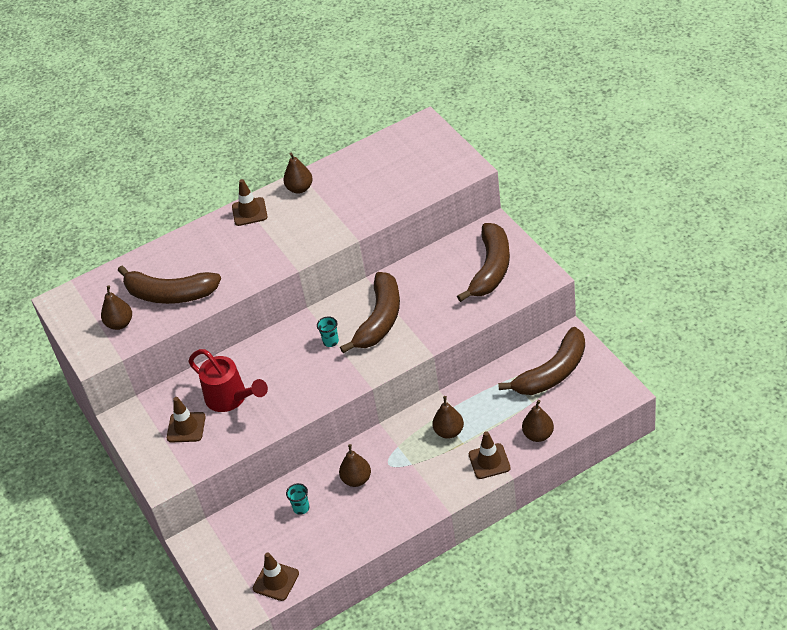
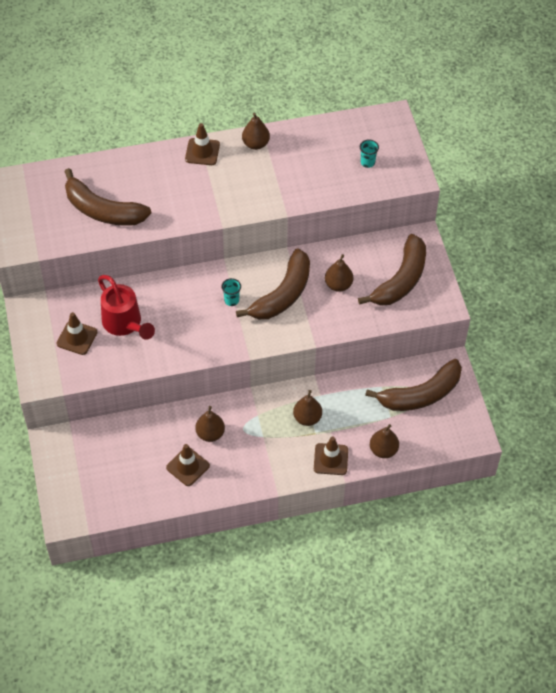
camera: 10 degrees right, 10 degrees up
(120, 324) = (49, 224): brown pear -> brown pear (338, 285)
(276, 581) = (107, 502): brown traffic cone -> brown traffic cone (188, 466)
(301, 508) = (153, 443): turquoise cup -> turquoise cup (367, 162)

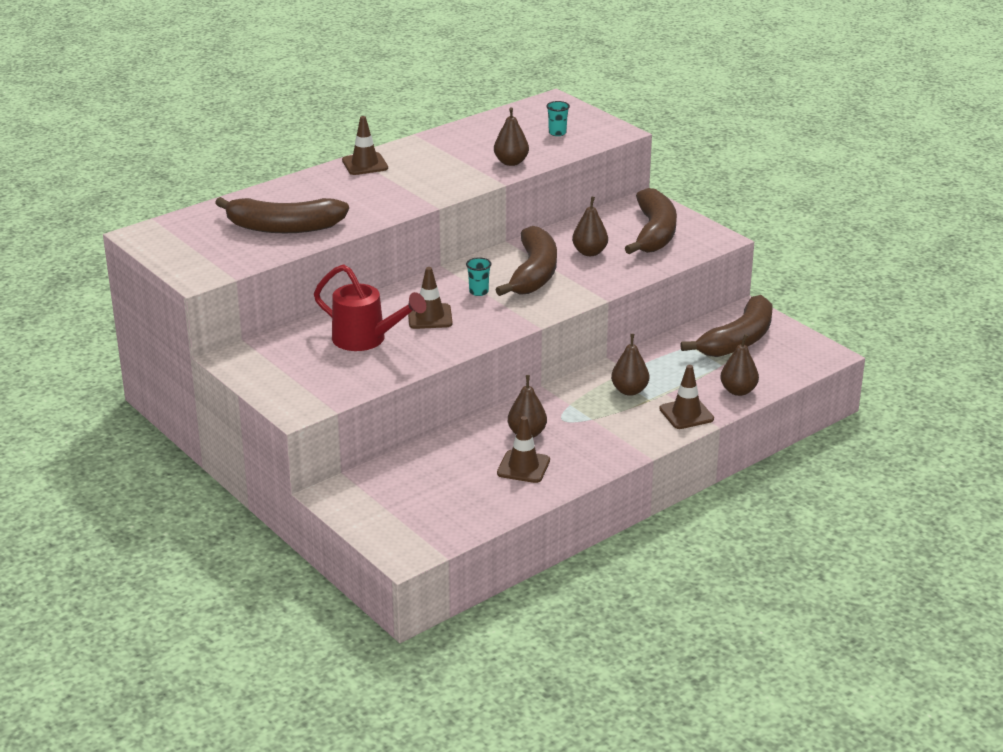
camera: 25 degrees left, 25 degrees down
(77, 338) = (315, 364): brown traffic cone -> brown traffic cone (430, 317)
(255, 144) = (421, 147): brown pear -> brown pear (511, 162)

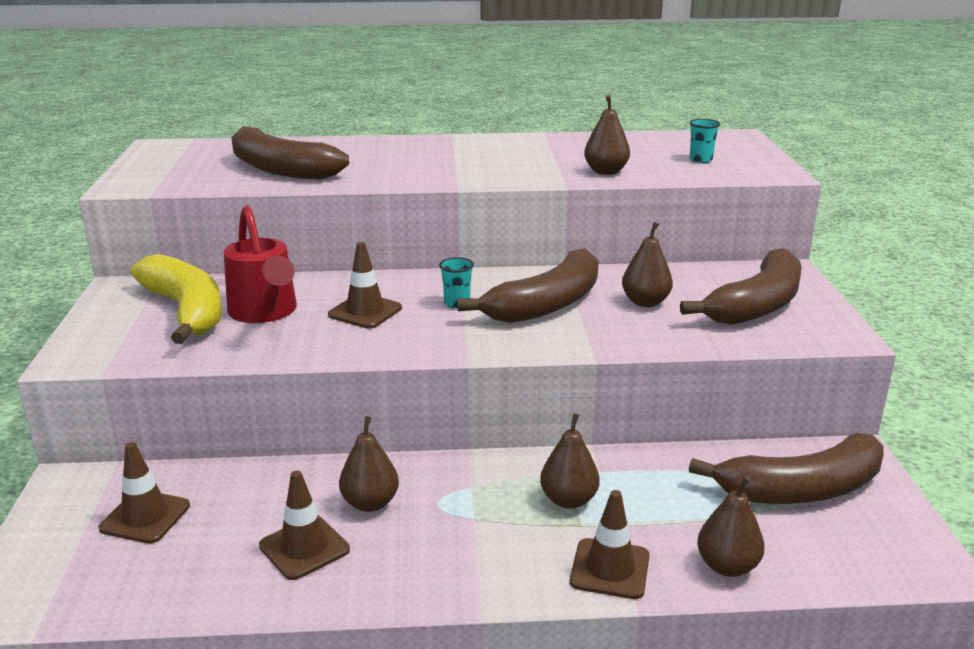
camera: 35 degrees right, 5 degrees down
(311, 357) = (186, 311): none -> yellow banana
(365, 164) = (452, 142): brown traffic cone -> brown traffic cone (145, 517)

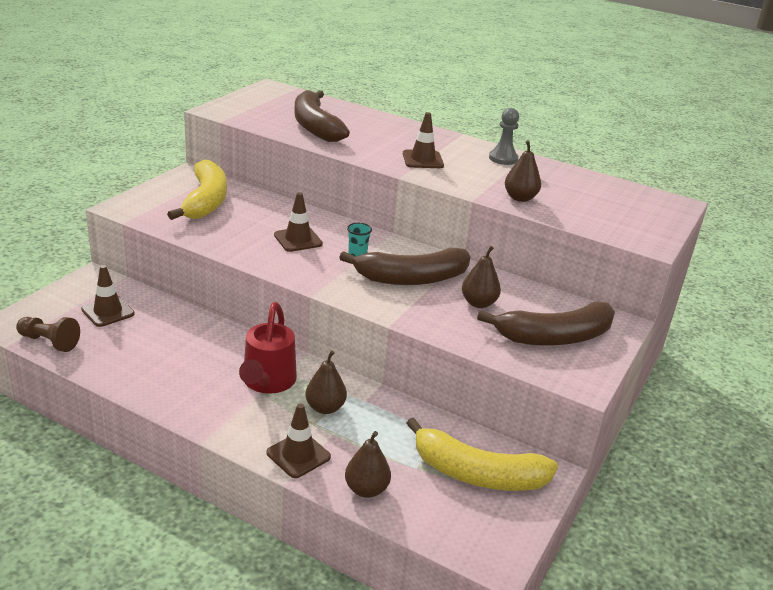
camera: 30 degrees right, 5 degrees up
(100, 598) = (49, 342): none -> brown pawn
(265, 312) = (244, 218): red watering can -> red watering can (267, 382)
(304, 548) = (160, 363): brown traffic cone -> brown traffic cone (422, 160)
(370, 503) = (218, 357): brown pear -> none
(529, 143) = (503, 158): none -> grey pawn
(700, 160) = (608, 213): turquoise cup -> none
(801, 489) = (477, 474): brown banana -> yellow banana

